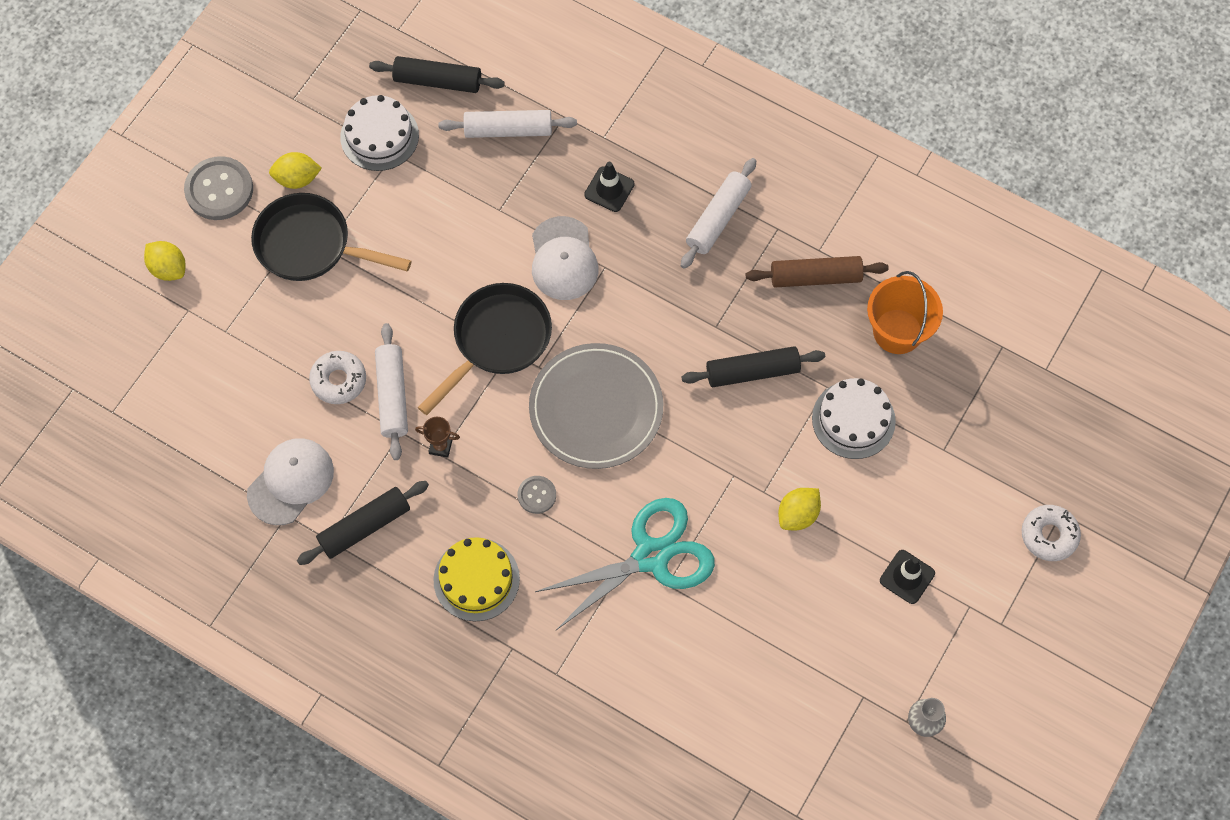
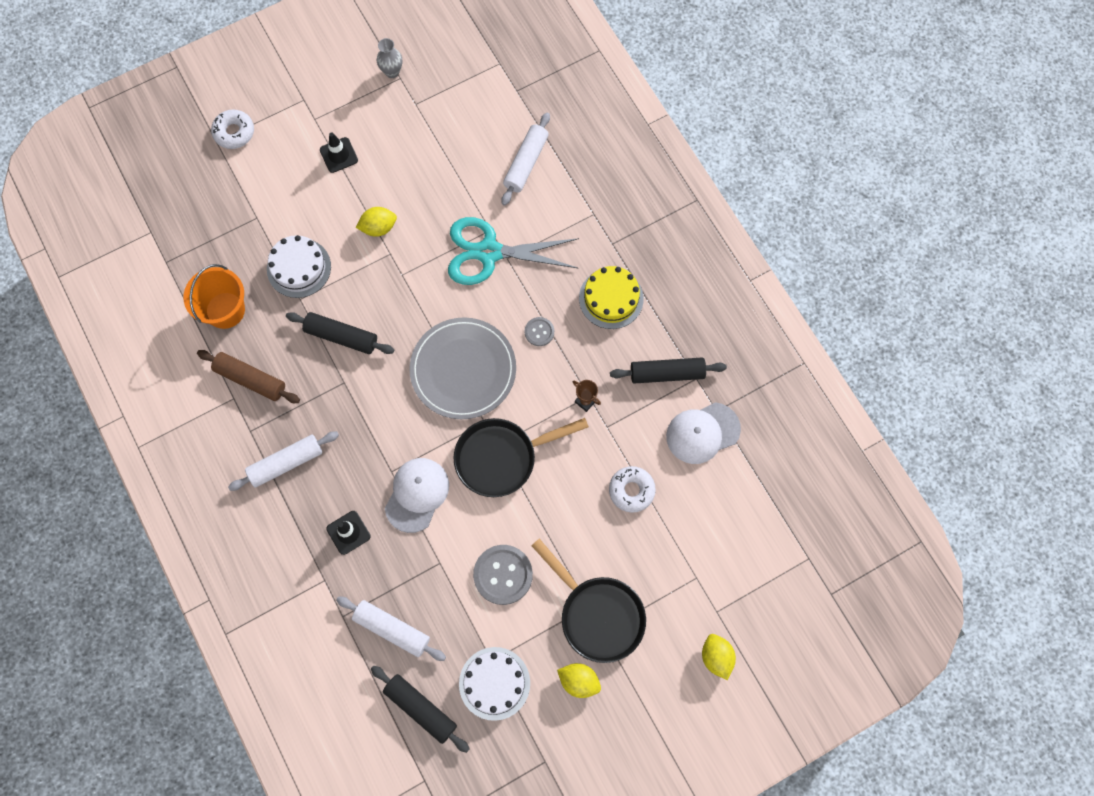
camera: 150 degrees left, 5 degrees up
(219, 190) = (645, 707): grey button -> grey button (503, 575)
(392, 396) = (599, 457): white rolling pin -> white rolling pin (526, 163)

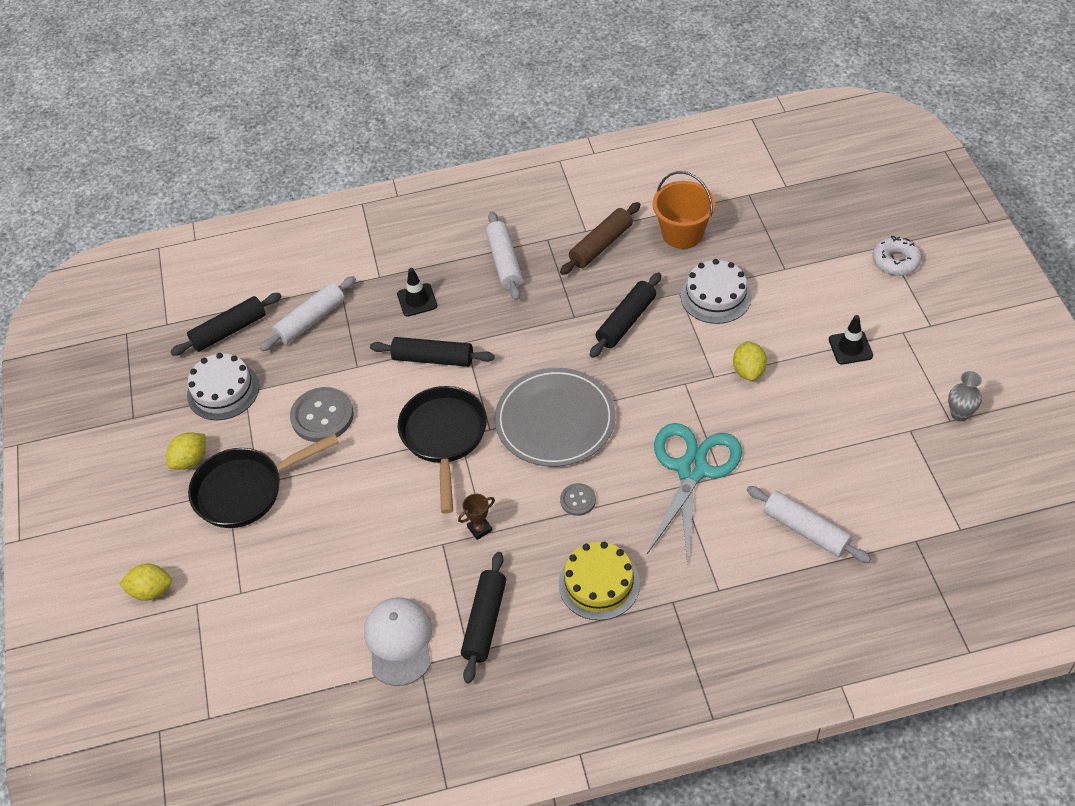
camera: 110 degrees right, 20 degrees down
(417, 494) = (433, 359): white cap -> black rolling pin
(631, 490) = (361, 551): white donut -> none

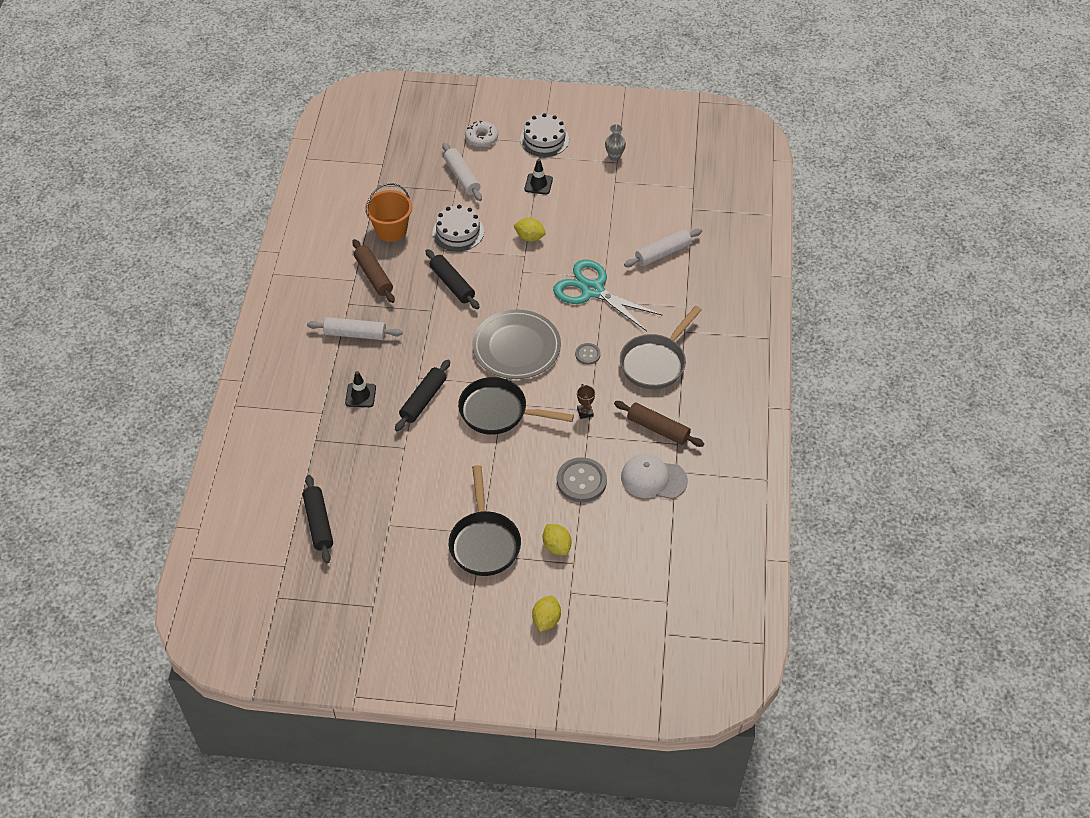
camera: 75 degrees left, 0 degrees up
(190, 460) = (437, 573): yellow lemon -> yellow lemon (556, 546)
(223, 391) = (379, 539): white cake -> white cake (544, 139)
(310, 320) = (340, 466): white rolling pin -> white rolling pin (462, 177)
(322, 416) = (440, 480): grey button -> grey button (581, 481)
(485, 621) = (658, 428): black rolling pin -> brown rolling pin
(599, 583) = (655, 362): yellow cake -> grey pan

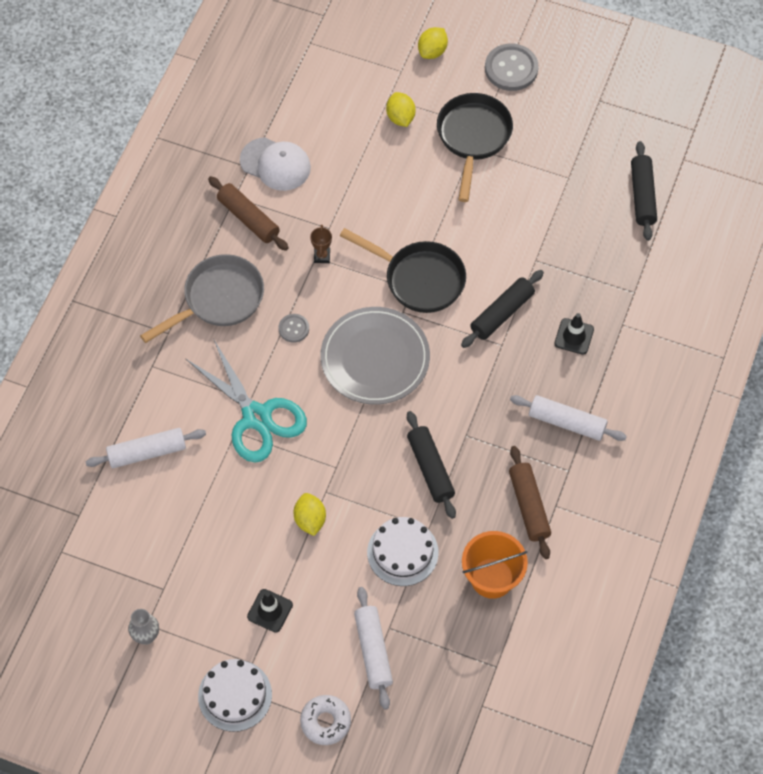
camera: 165 degrees left, 10 degrees up
(529, 237) = (310, 520): yellow lemon -> yellow lemon turned 45 degrees clockwise
(581, 481) = (352, 179): grey button -> grey button (511, 68)

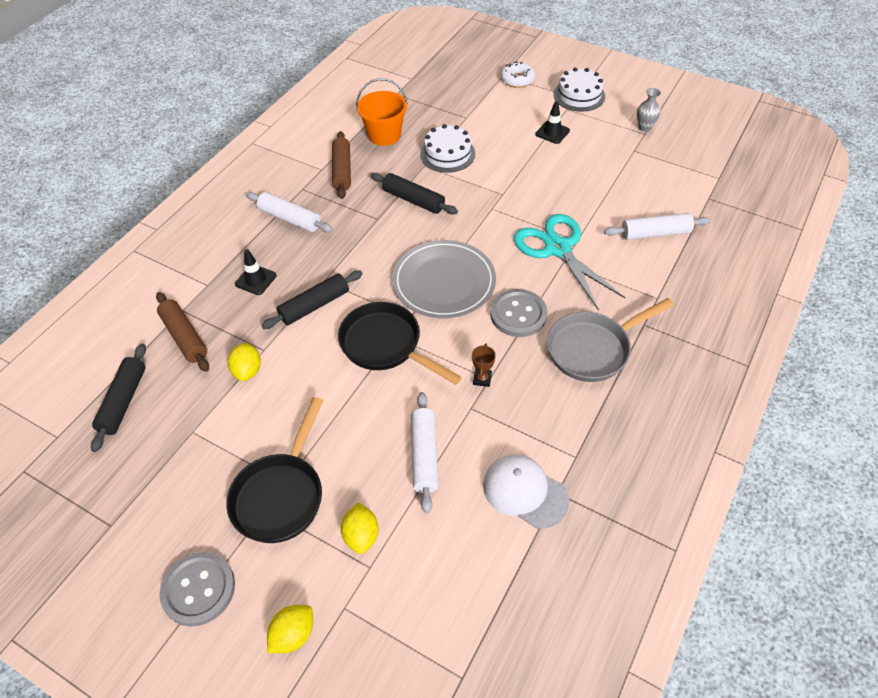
camera: 170 degrees left, 10 degrees down
(248, 218) = (560, 429): brown rolling pin -> brown rolling pin (185, 337)
(294, 328) = (518, 314): grey button -> grey button, size x1.86
(310, 520) = (517, 178): yellow lemon -> yellow lemon (247, 370)
(373, 651) = (479, 107): white rolling pin -> white rolling pin (424, 455)
(430, 469) = (413, 200): black rolling pin -> black rolling pin turned 45 degrees counterclockwise

